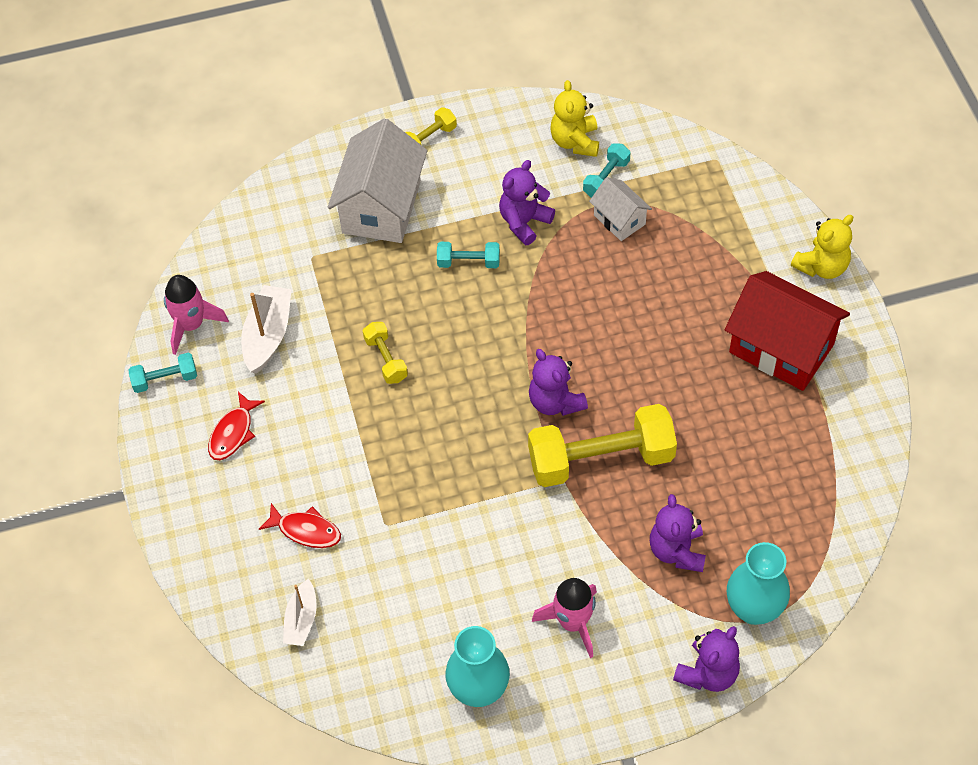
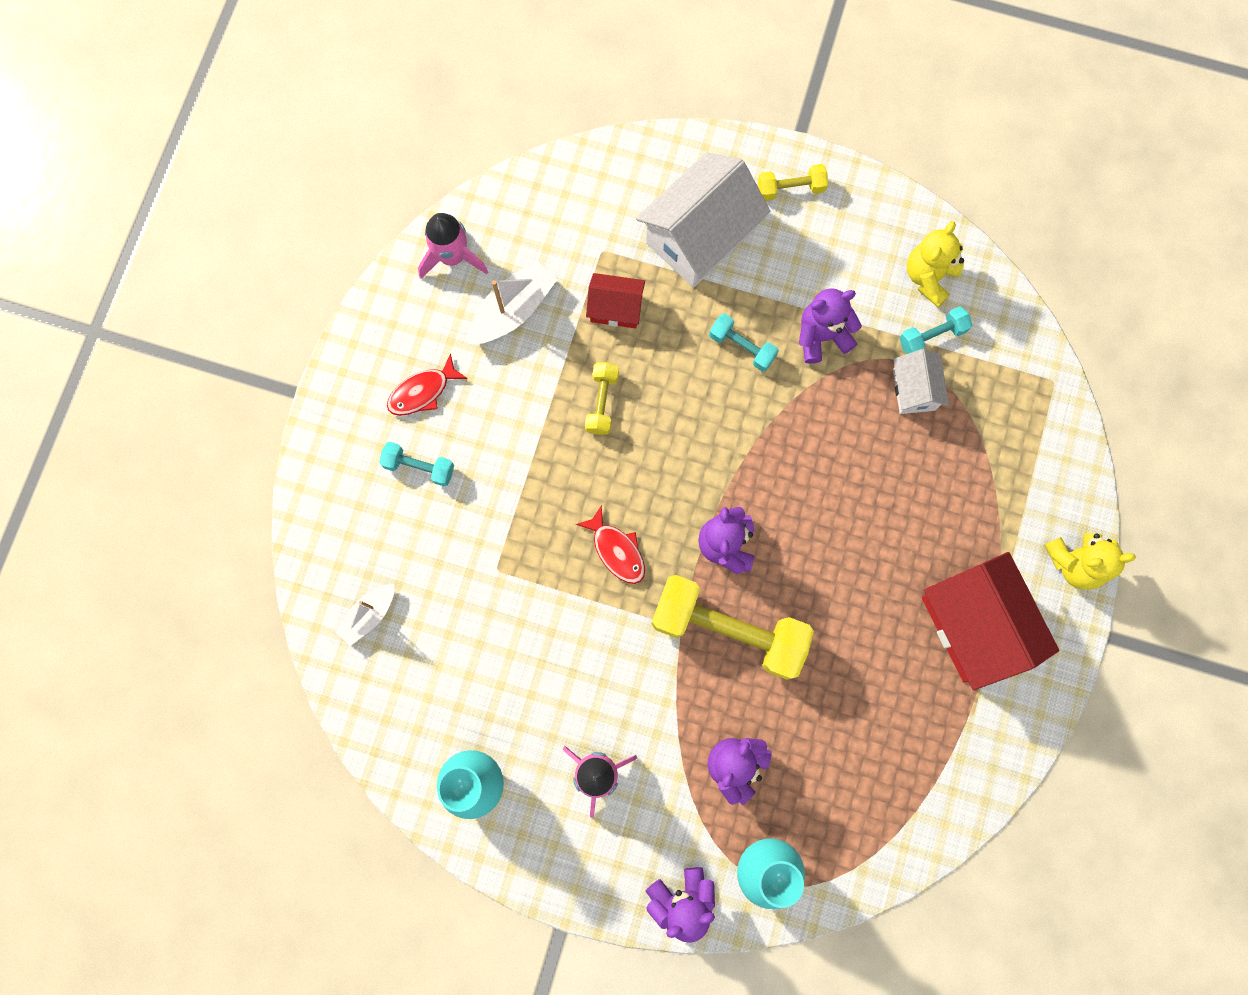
camera: 30 degrees right, 20 degrees up
(165, 379) = (397, 299): turquoise dumbbell -> turquoise dumbbell (419, 467)
(306, 530) = (425, 530): red fish -> red fish (616, 550)
(350, 289) = (615, 308): none -> red house

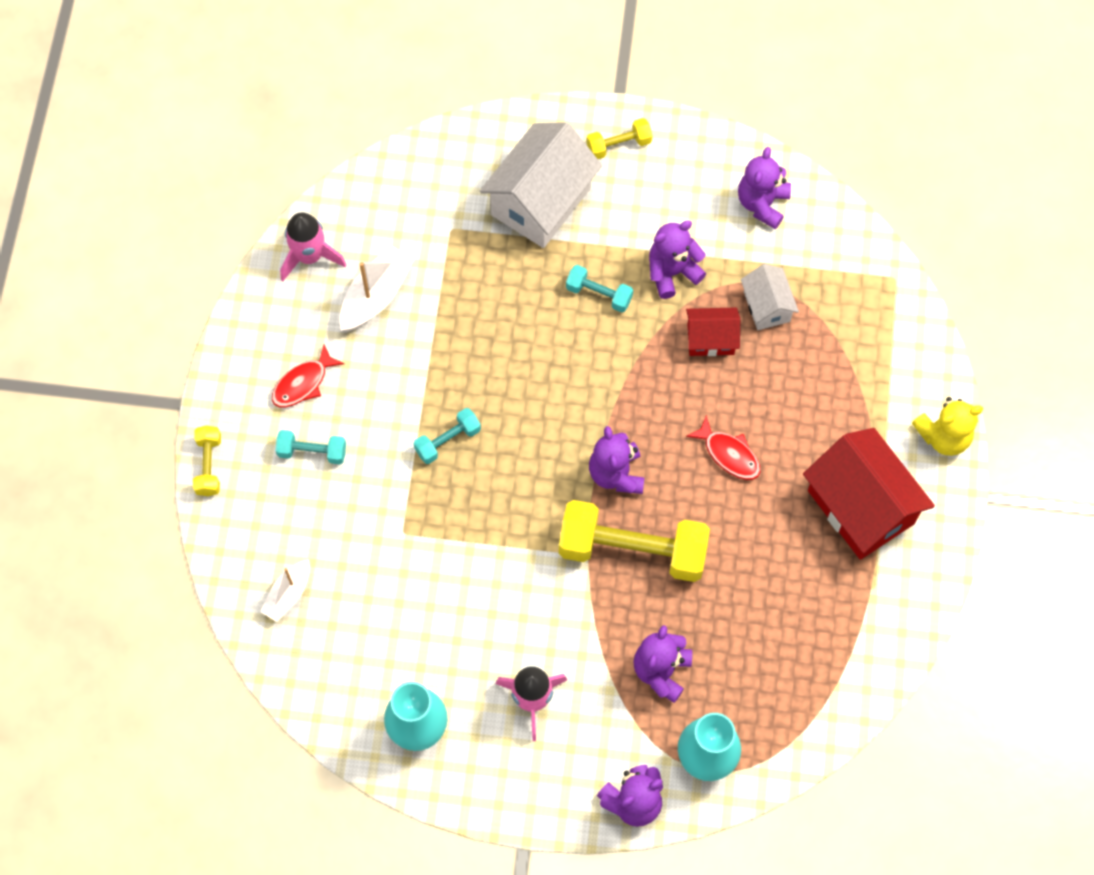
camera: 10 degrees left, 10 degrees down
(602, 402) = (476, 365): yellow dumbbell -> yellow dumbbell (209, 465)
(615, 308) = (473, 278): red house -> red house (710, 339)
(616, 550) = (514, 496): red fish -> red fish (729, 454)
(928, 277) = (762, 204): yellow teddy bear -> purple teddy bear
(931, 336) = (774, 256): turquoise dumbbell -> turquoise dumbbell (447, 441)

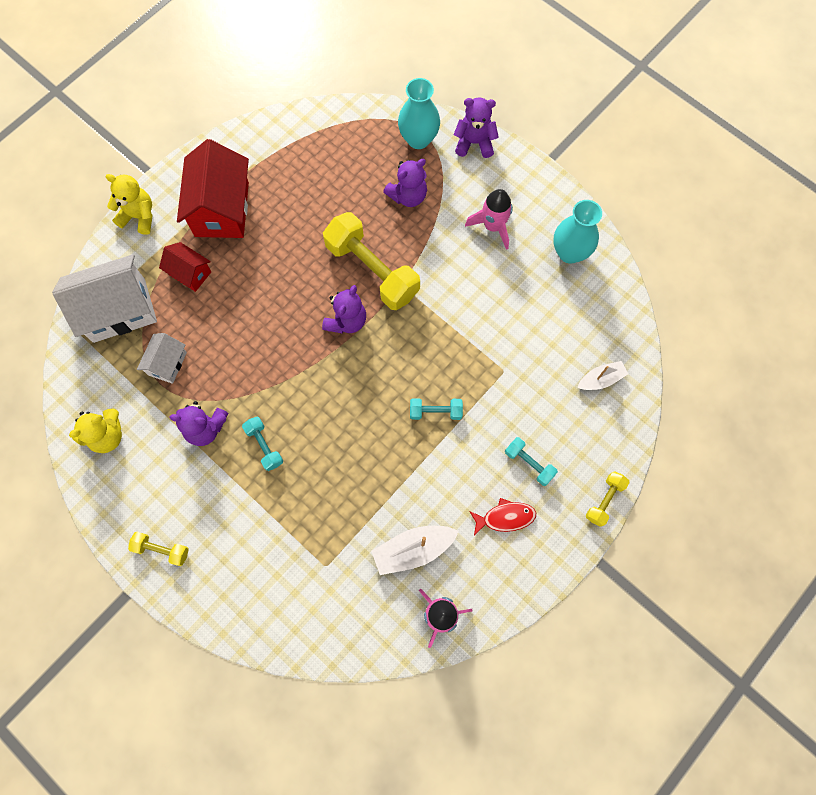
camera: 145 degrees left, 5 degrees up
(541, 201) = (249, 543): white house -> white house (119, 310)
(710, 339) = (220, 366): red house -> red house (190, 273)
(729, 454) = (270, 288): red fish -> none
(762, 204) = (107, 436): purple teddy bear -> yellow teddy bear

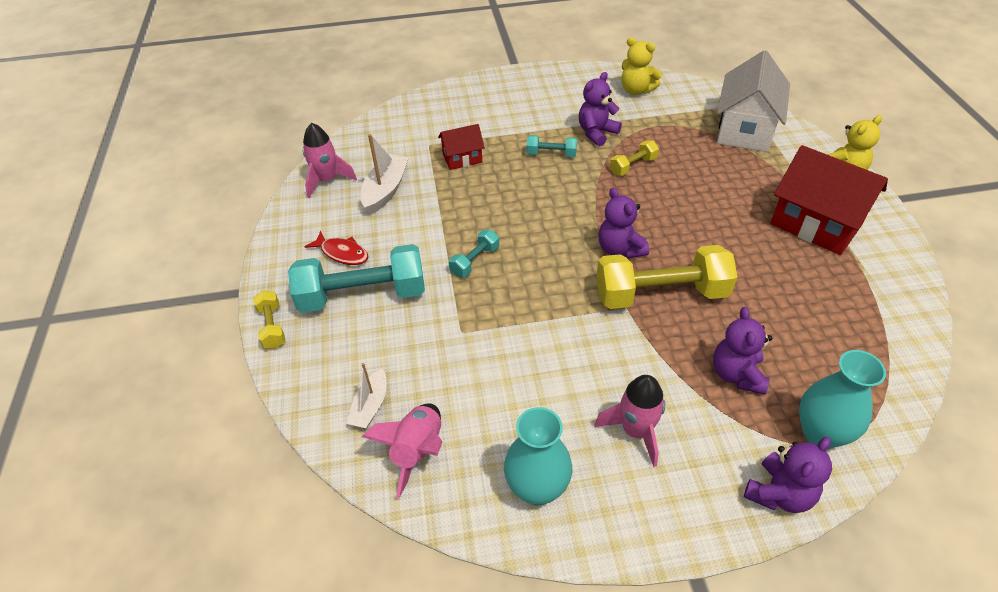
camera: 130 degrees right, 25 degrees down
(107, 436) = (636, 90): yellow teddy bear -> yellow teddy bear turned 60 degrees counterclockwise
(162, 549) = (527, 84): yellow dumbbell -> yellow dumbbell (633, 166)
(167, 363) = (672, 135): white house -> none
(190, 273) = (753, 178): red house -> red house (462, 158)
(505, 517) = (342, 253): red fish -> red fish turned 90 degrees counterclockwise
(529, 463) = (363, 295): turquoise dumbbell -> turquoise dumbbell, size x2.11
(603, 328) = (417, 451): none -> pink rocket

